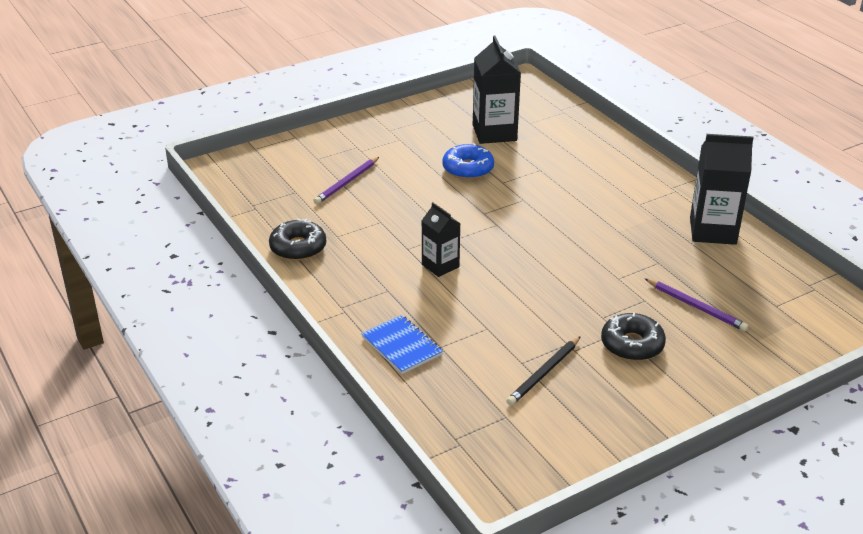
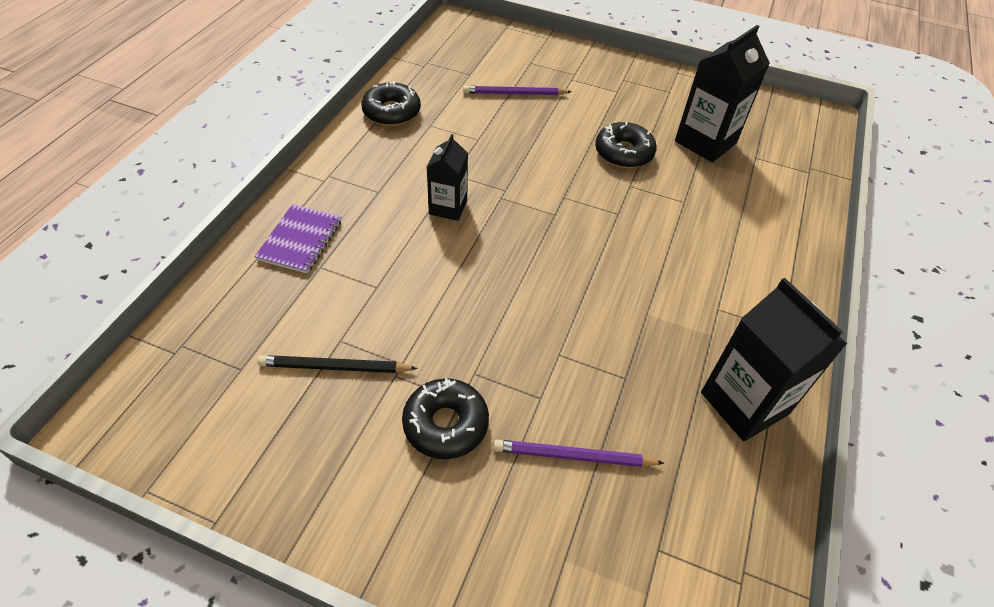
camera: 50 degrees right, 15 degrees up
(401, 346) = (300, 240): blue notebook -> purple notebook
(468, 169) = (623, 153): blue donut -> black donut
(696, 307) = (573, 456): purple pencil -> purple pencil turned 90 degrees clockwise

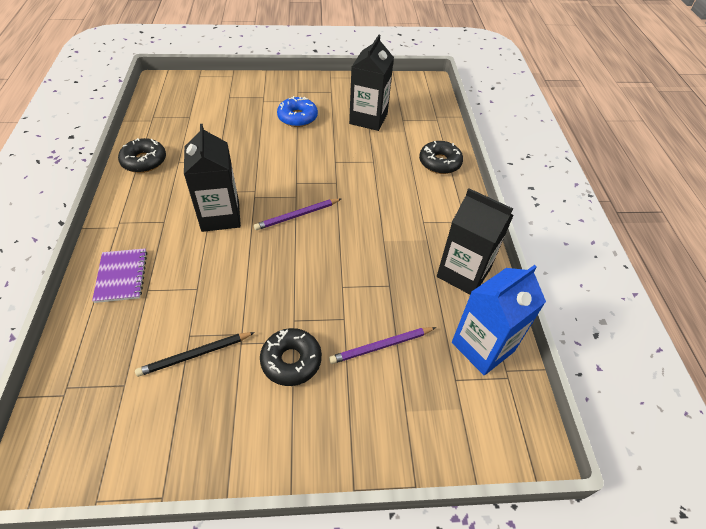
camera: 25 degrees left, 0 degrees up
(448, 207) = (220, 216): black carton -> black carton, size x1.66
(514, 94) = (228, 122): purple pencil -> purple pencil (297, 216)
(607, 113) = (297, 117): none -> blue donut
(623, 153) = (321, 141): black donut -> black donut (439, 163)
(723, 521) = (482, 347): none -> blue carton

